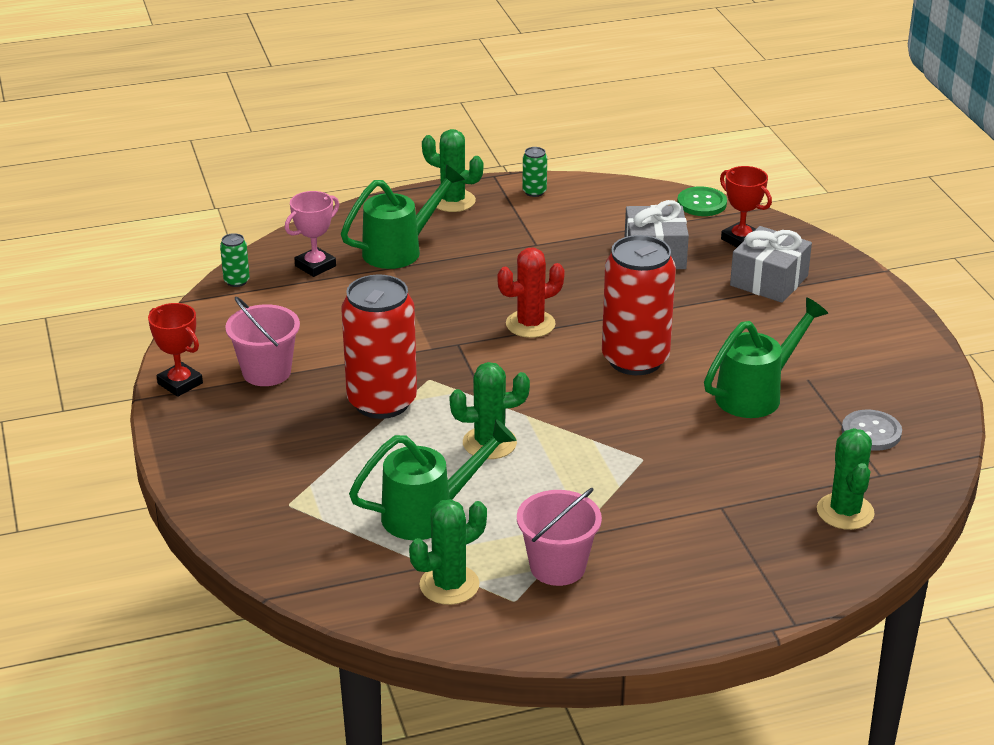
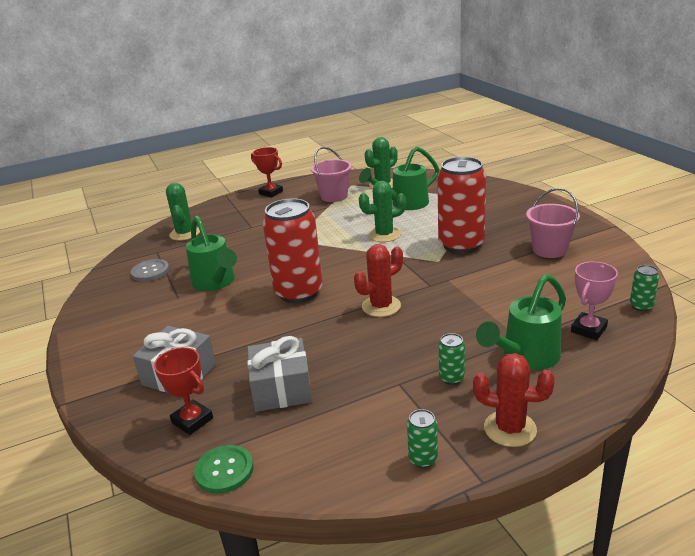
camera: 175 degrees right, 5 degrees down
(180, 383) = (598, 236): red trophy -> red trophy (271, 193)
(453, 201) = (510, 429): green cactus -> red cactus
(483, 242) = (451, 378): none -> green can
(757, 393) = (216, 283): green watering can -> green watering can turned 75 degrees counterclockwise

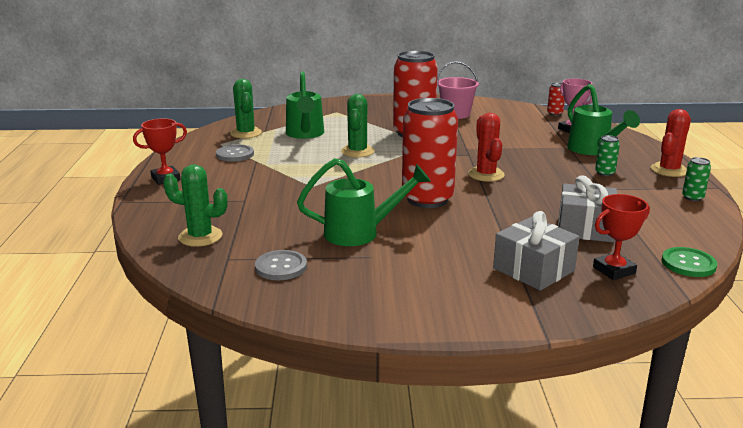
camera: 70 degrees left, 5 degrees down
(334, 196) = (235, 154): pink bucket -> grey button
(641, 306) = (554, 113): green can -> red can

